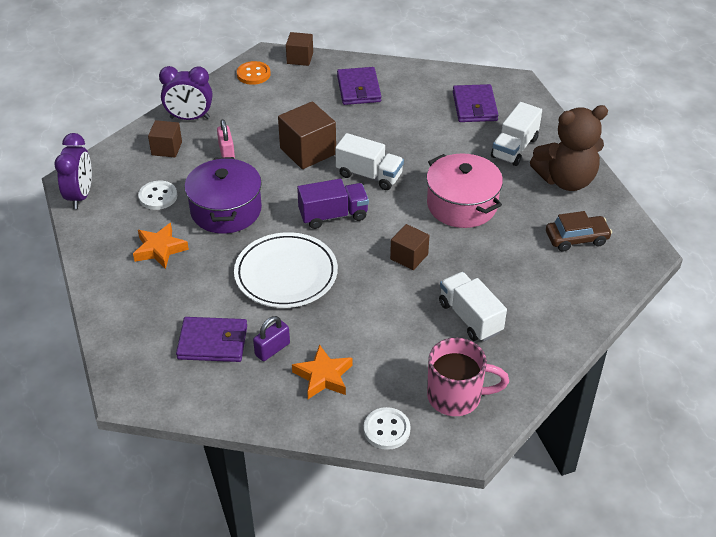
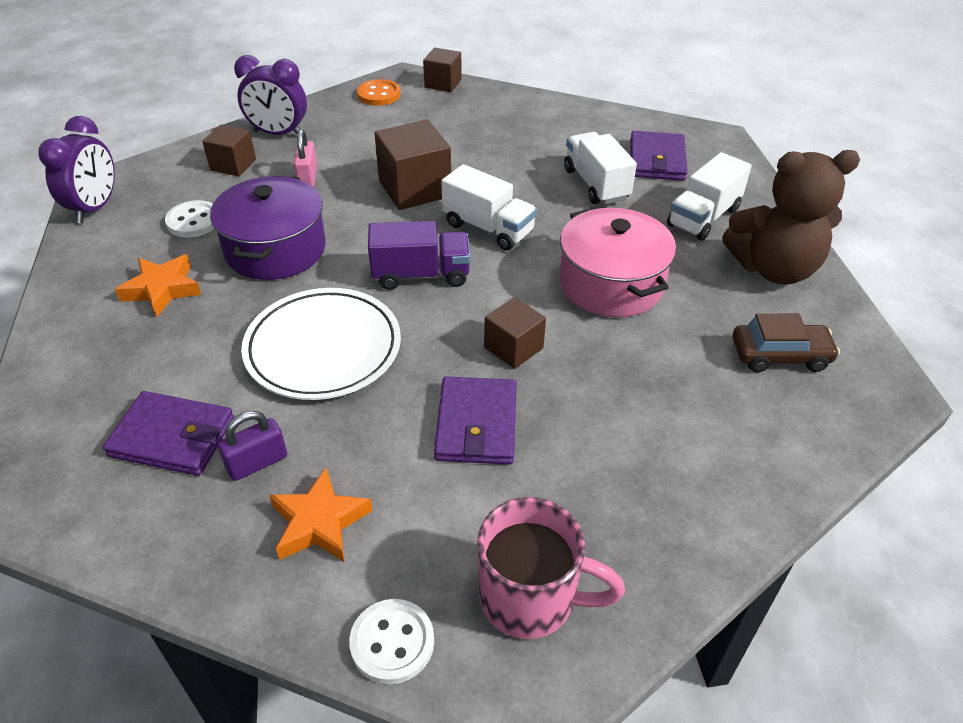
camera: 10 degrees right, 0 degrees up
(359, 89) = (506, 124): purple wallet -> purple wallet (476, 424)
(470, 317) = (586, 458): white truck -> white truck (596, 184)

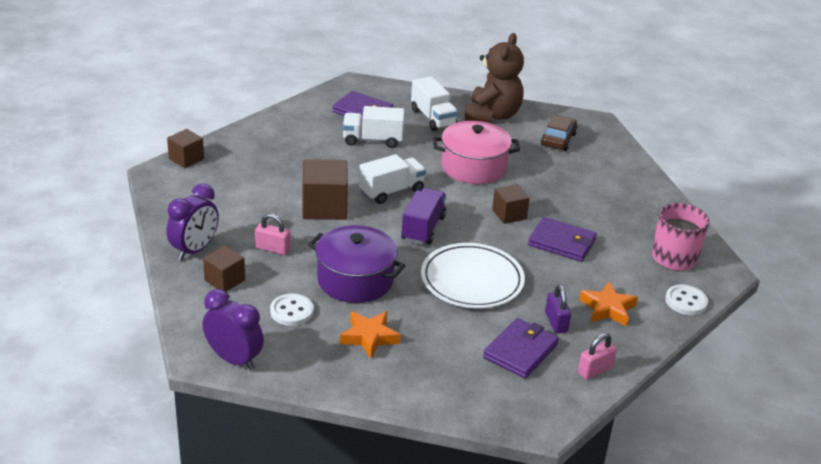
camera: 70 degrees left, 10 degrees down
(146, 538) = (595, 370): none -> pink padlock
(378, 94) = (176, 191): orange button -> none

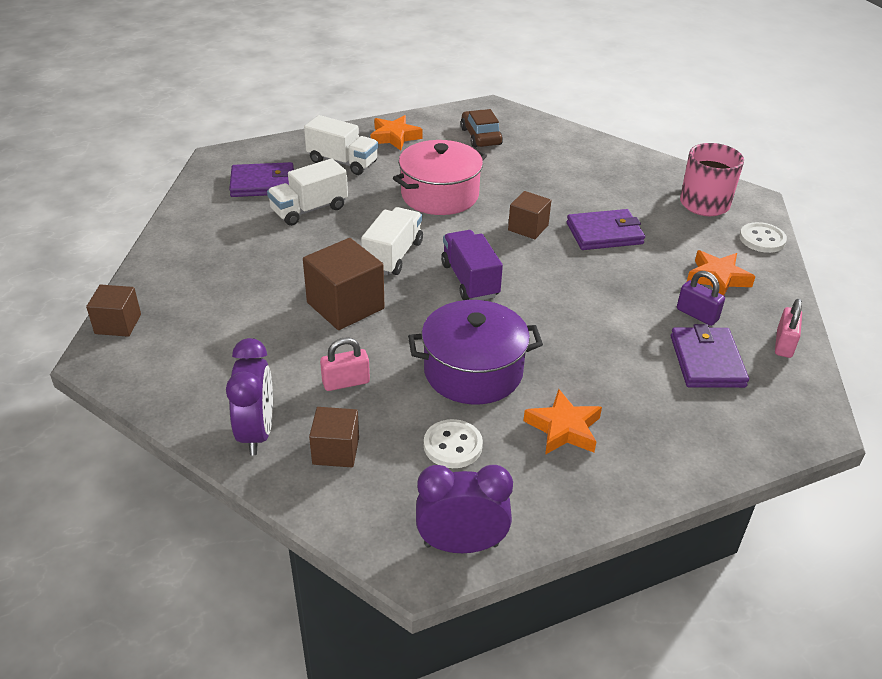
camera: 35 degrees left, 5 degrees up
(472, 280) = (578, 311): white plate -> none
(492, 115) = (395, 137): brown teddy bear -> orange star

